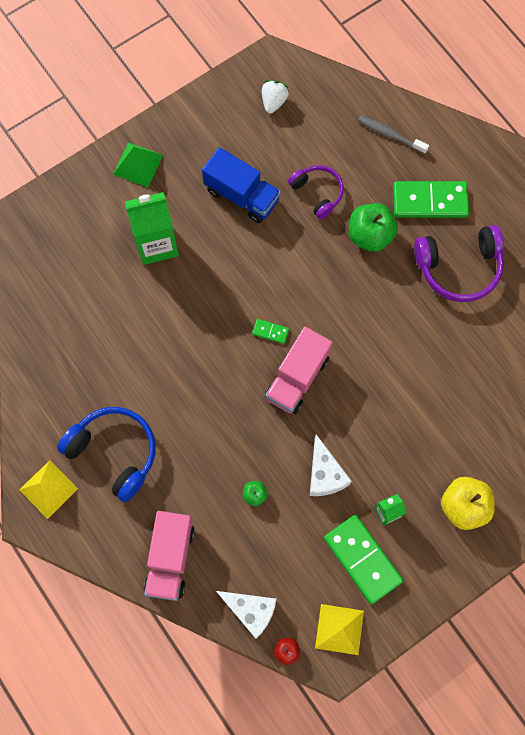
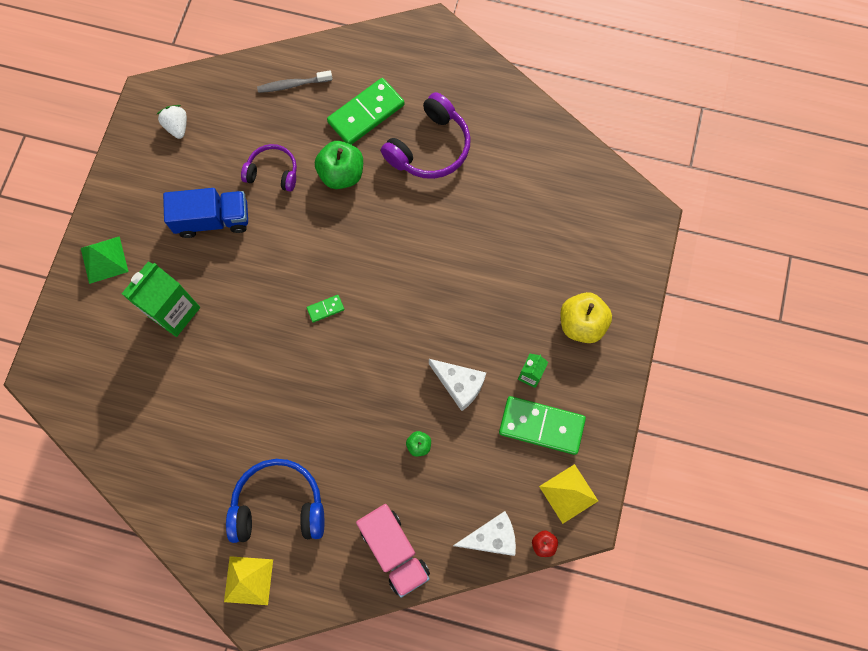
camera: 40 degrees left, 0 degrees up
(297, 377) = (376, 328): pink truck -> none

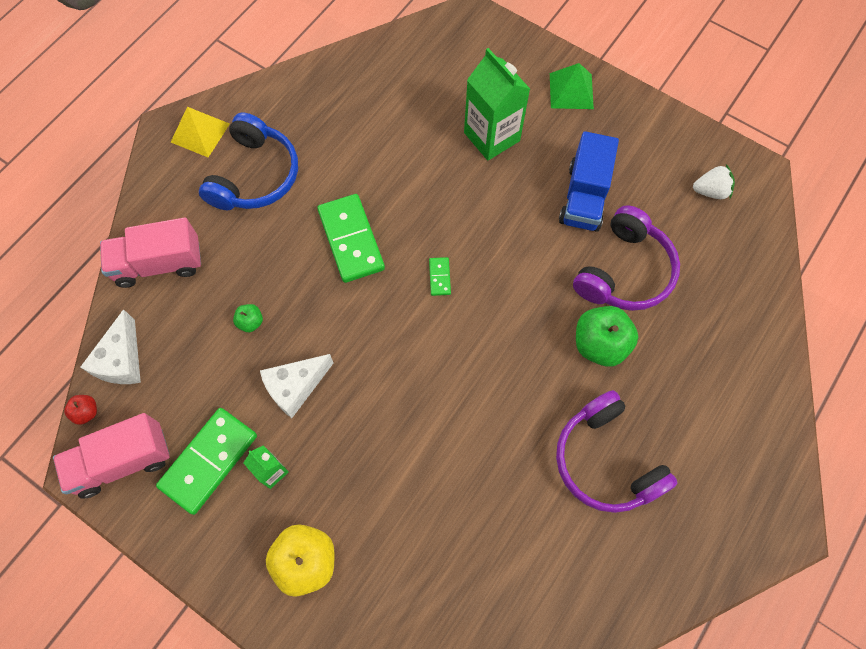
camera: 110 degrees right, 5 degrees down
(273, 172) = (624, 271): purple headphones -> purple headphones, size x1.59
(293, 85) = (737, 326): grey toothbrush -> none
(366, 114) = (675, 398): green domino -> green domino (351, 240)
(568, 493) = (122, 461): yellow pyramid -> pink truck

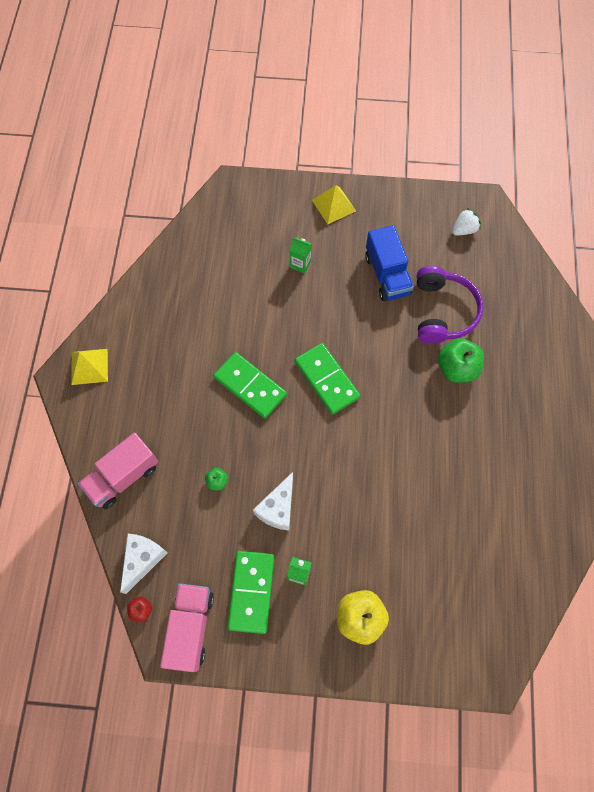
camera: 30 degrees left, 0 degrees up
(122, 360) = (143, 559): white cheese -> white cheese turned 135 degrees counterclockwise
(122, 461) = (190, 627): pink truck -> pink truck turned 150 degrees clockwise
(255, 175) = (151, 377): blue headphones -> none
(439, 277) = (326, 380): green domino -> green domino, size x2.24
(491, 137) = (300, 264): green carton -> green carton, size x0.51
(571, 91) = (333, 205): green pyramid -> yellow pyramid
(606, 460) = (505, 441): purple headphones -> none

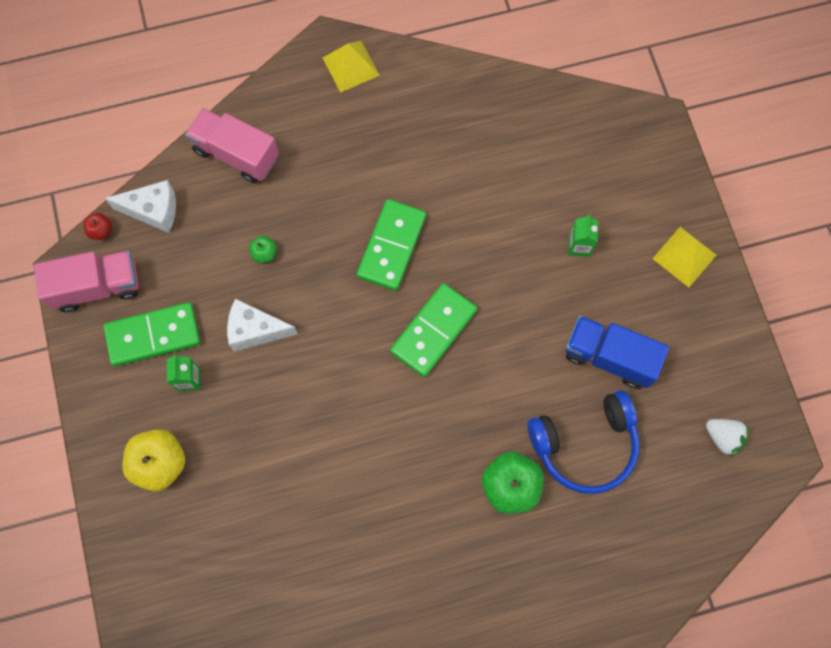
camera: 70 degrees right, 5 degrees up
(387, 275) = (609, 357): blue truck -> blue truck turned 60 degrees clockwise
(443, 312) = (585, 445): purple headphones -> blue headphones

